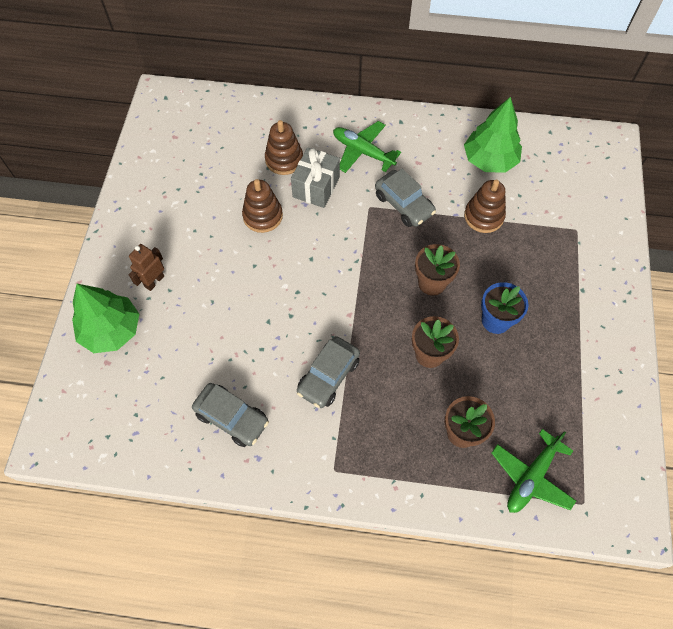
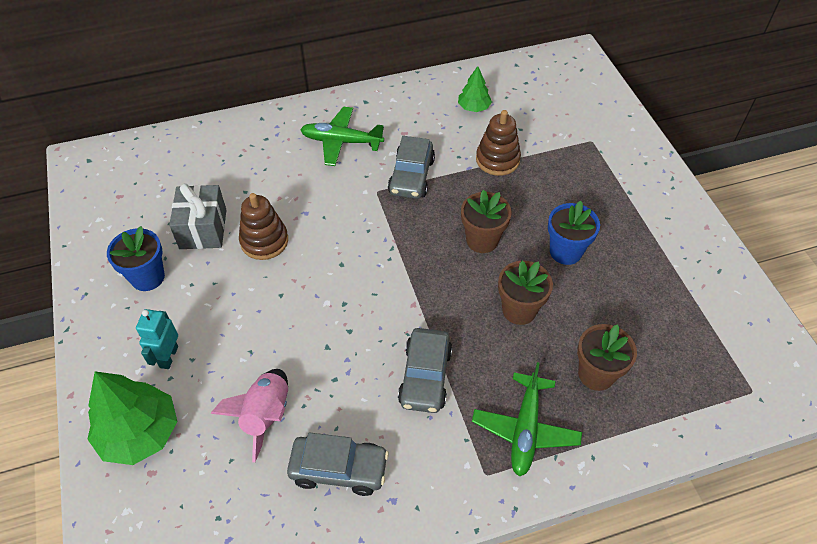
camera: 25 degrees left, 10 degrees down
(154, 281) = (168, 357): brown robot -> turquoise robot
(166, 212) = (147, 277): none -> blue flower pot
(200, 355) = (266, 415): none -> pink rocket
(284, 160) = (259, 177): brown stacking toy -> none
(316, 187) = (309, 192): grey gift -> grey gift (203, 229)
(404, 204) = (411, 176): grey car -> grey car turned 75 degrees clockwise
(489, 160) = (474, 107): green tree -> green tree, size x0.54
(531, 477) = (688, 388): green plane -> green plane (525, 429)

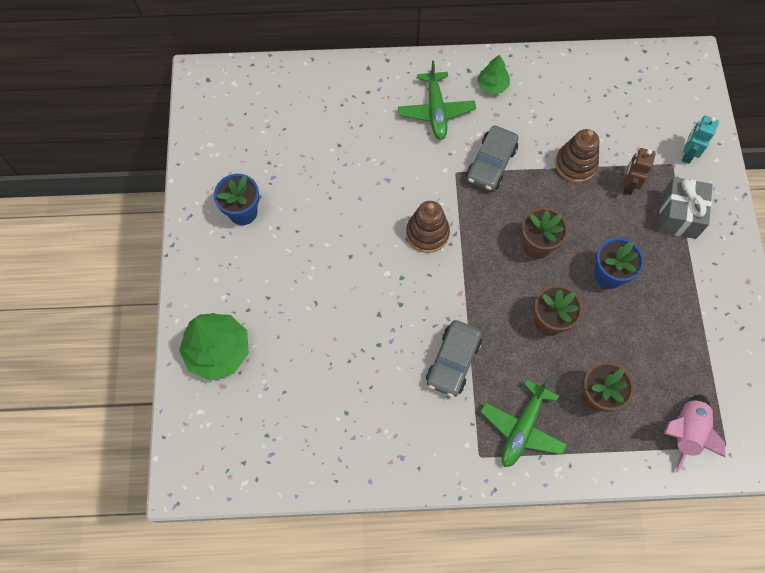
camera: 15 degrees right, 15 degrees up
(168, 357) = (249, 290): turquoise robot -> turquoise robot (688, 154)
(203, 229) = (296, 175): grey gift -> grey gift (678, 215)
(264, 241) = (346, 200): brown stacking toy -> brown stacking toy (427, 233)
(266, 415) = (318, 362): pink rocket -> pink rocket (685, 432)
(339, 469) = (365, 421): grey car -> none
(341, 142) = (436, 111): green plane -> green plane turned 120 degrees counterclockwise
(474, 107) = (570, 100): green tree -> green tree (492, 85)
(556, 167) = (628, 185): none -> brown robot

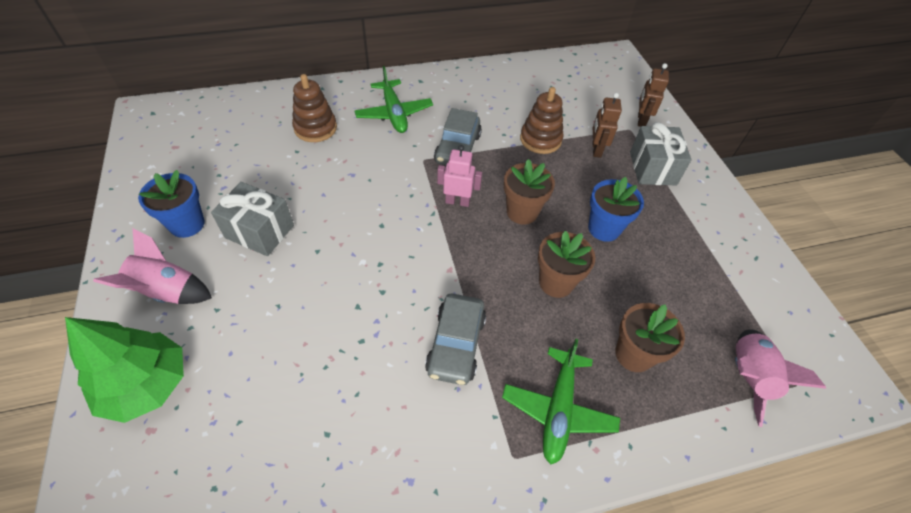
camera: 15 degrees left, 15 degrees down
(230, 275) = (167, 291): none -> pink rocket
(303, 229) = (259, 231): none -> grey gift
(427, 233) = (402, 217): brown stacking toy -> brown stacking toy (315, 128)
(479, 225) = (457, 201): none -> pink robot
(492, 85) = (445, 89): green tree -> none
(688, 154) = (641, 120): turquoise robot -> brown robot

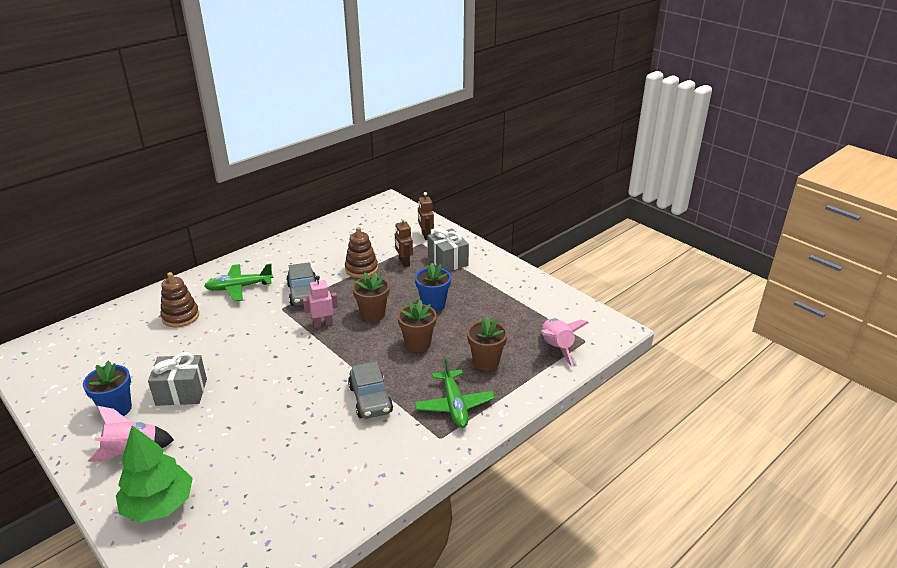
camera: 25 degrees left, 20 degrees down
(394, 113) = (239, 287): green plane -> green plane turned 120 degrees clockwise

